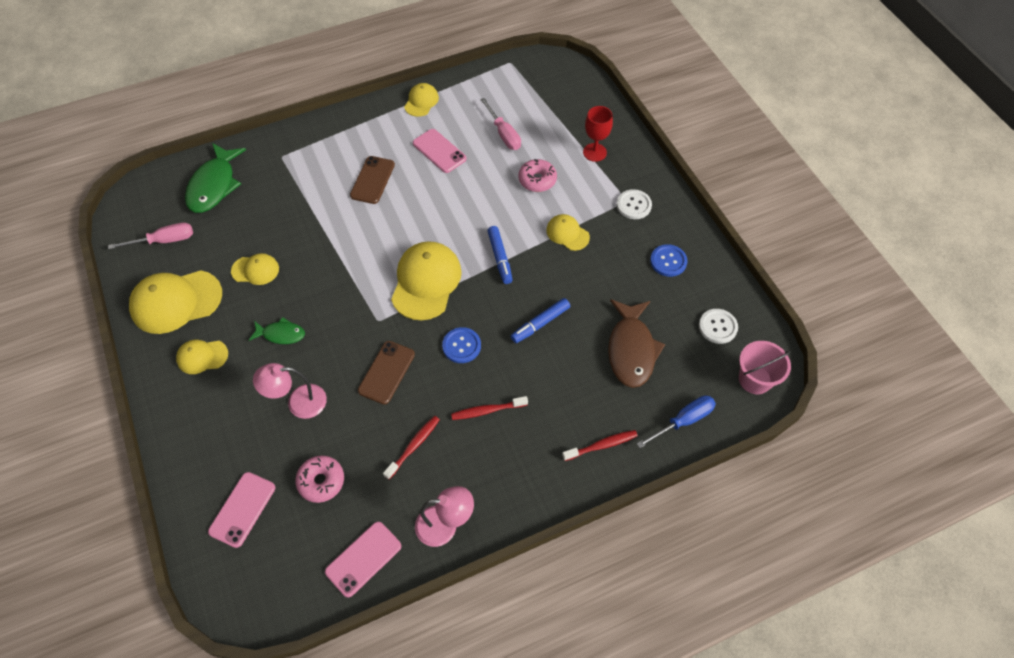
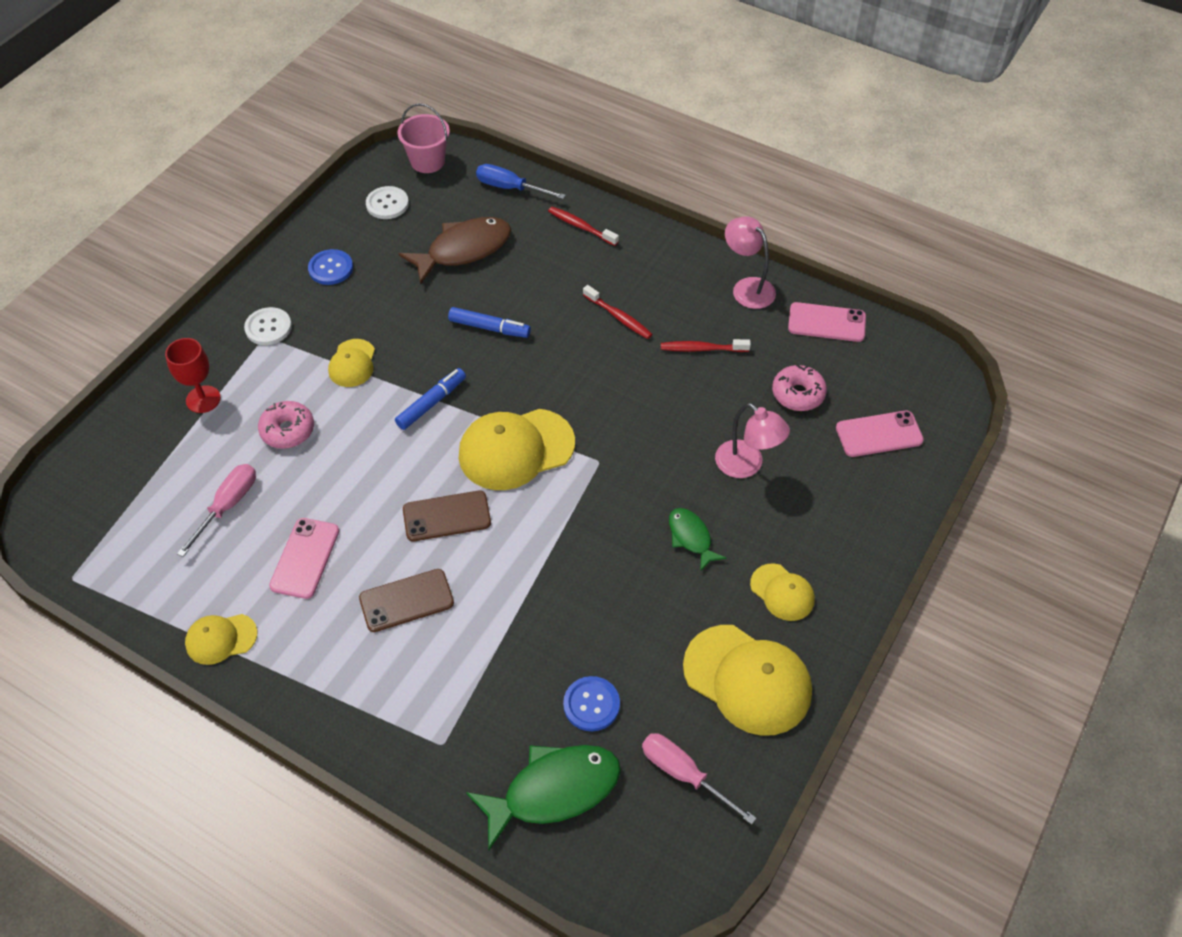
camera: 125 degrees left, 5 degrees down
(255, 270) = (637, 628): yellow cap -> none
(386, 372) = (650, 415): brown phone -> brown phone (446, 516)
(461, 346) = (568, 374): blue button -> blue button (591, 704)

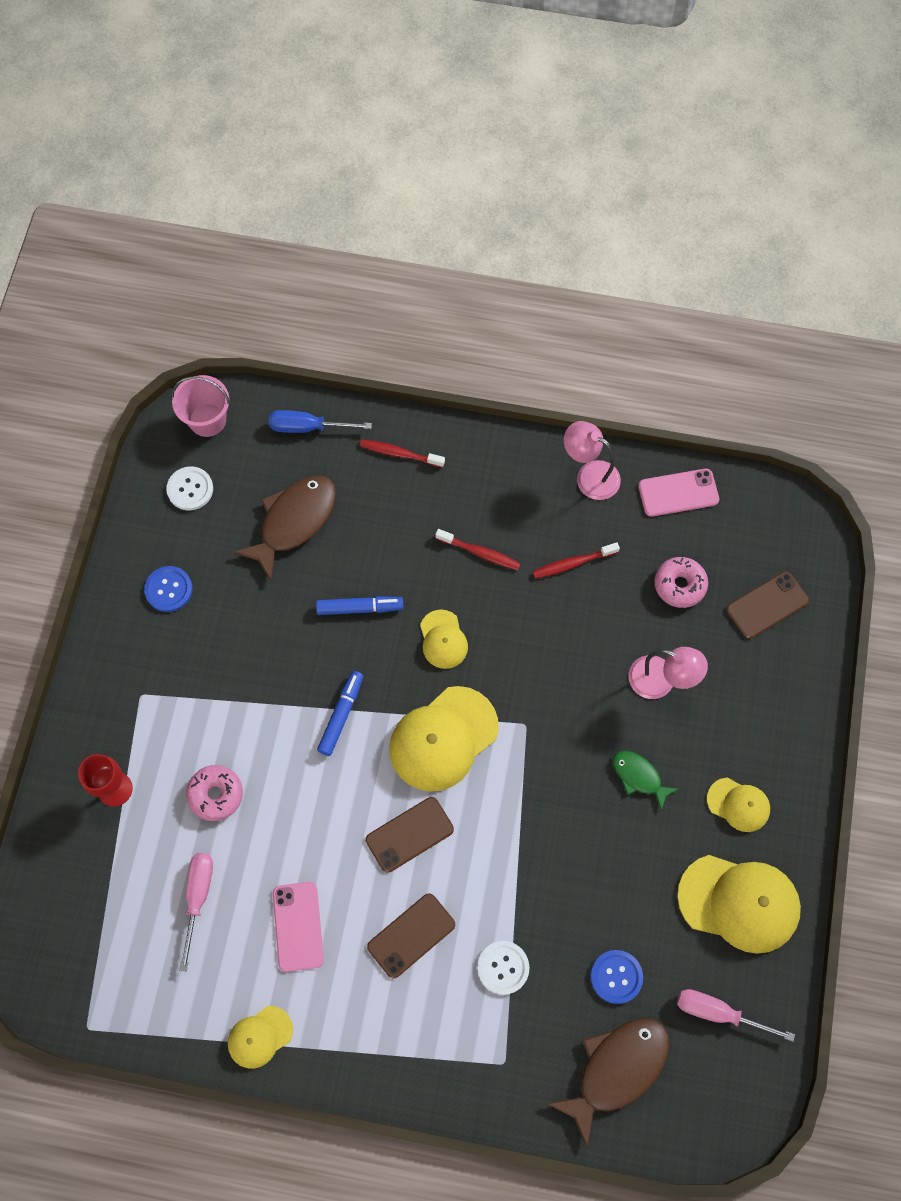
camera: 20 degrees left, 15 degrees up
(268, 327) = (139, 683): white button -> white button (503, 967)
(352, 363) = (243, 696): yellow cap -> yellow cap (443, 639)
(553, 791) = (616, 1070): green fish -> brown fish
(879, 434) = (767, 605): pink phone -> brown phone

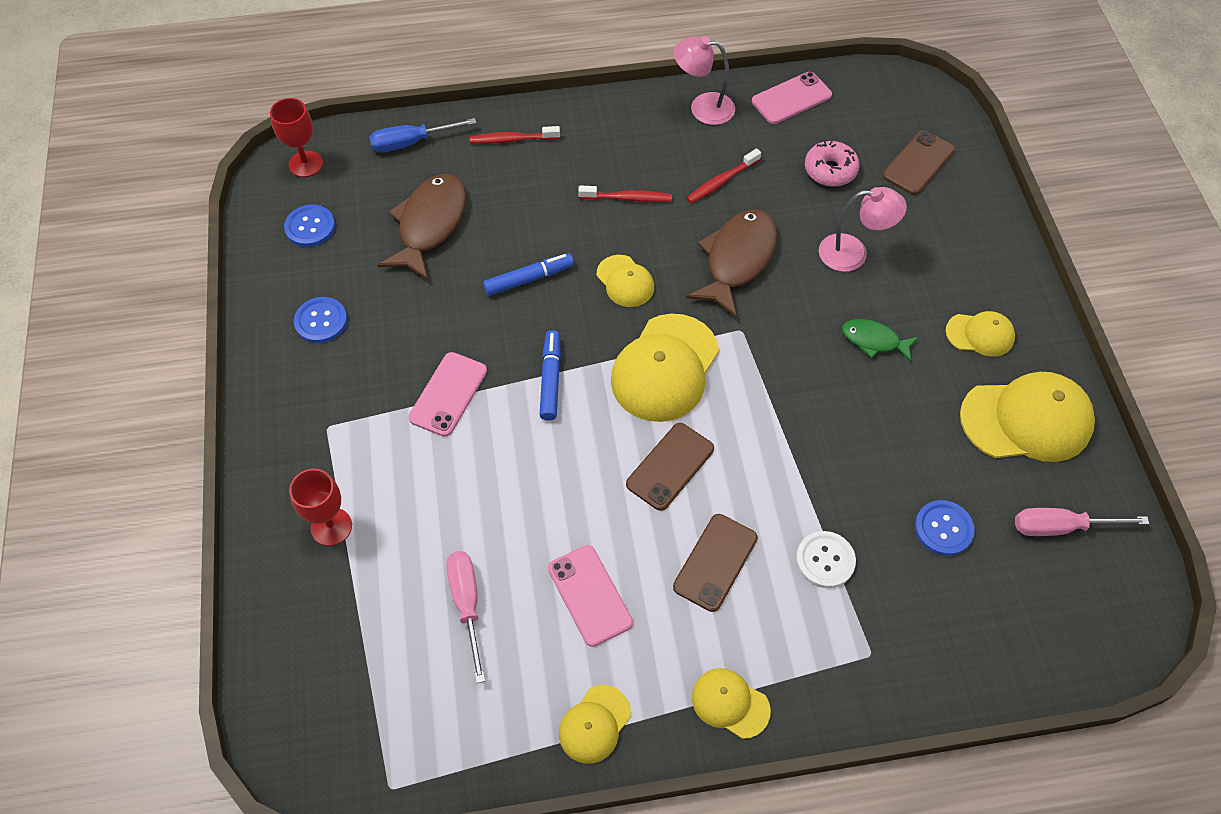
camera: 20 degrees left, 10 degrees down
(190, 489) = (310, 227): white button -> blue button
(207, 420) = (305, 164): pink bucket -> red goblet
(216, 795) = (447, 496): pink donut -> none
(250, 699) = (448, 394): none -> pink phone
(372, 1060) = (730, 703): none -> yellow cap
(616, 1070) = (989, 618): brown fish -> brown fish (737, 260)

